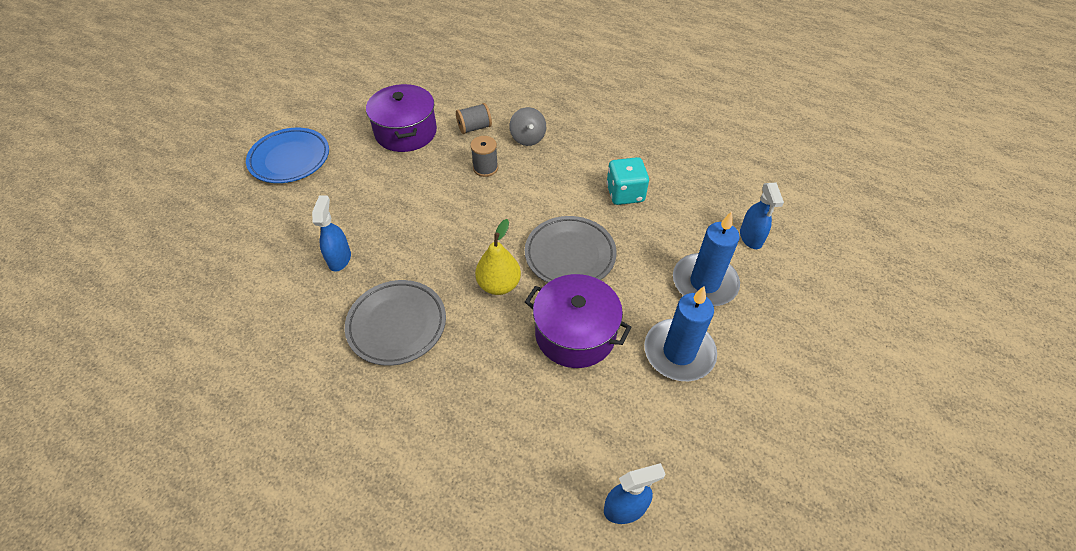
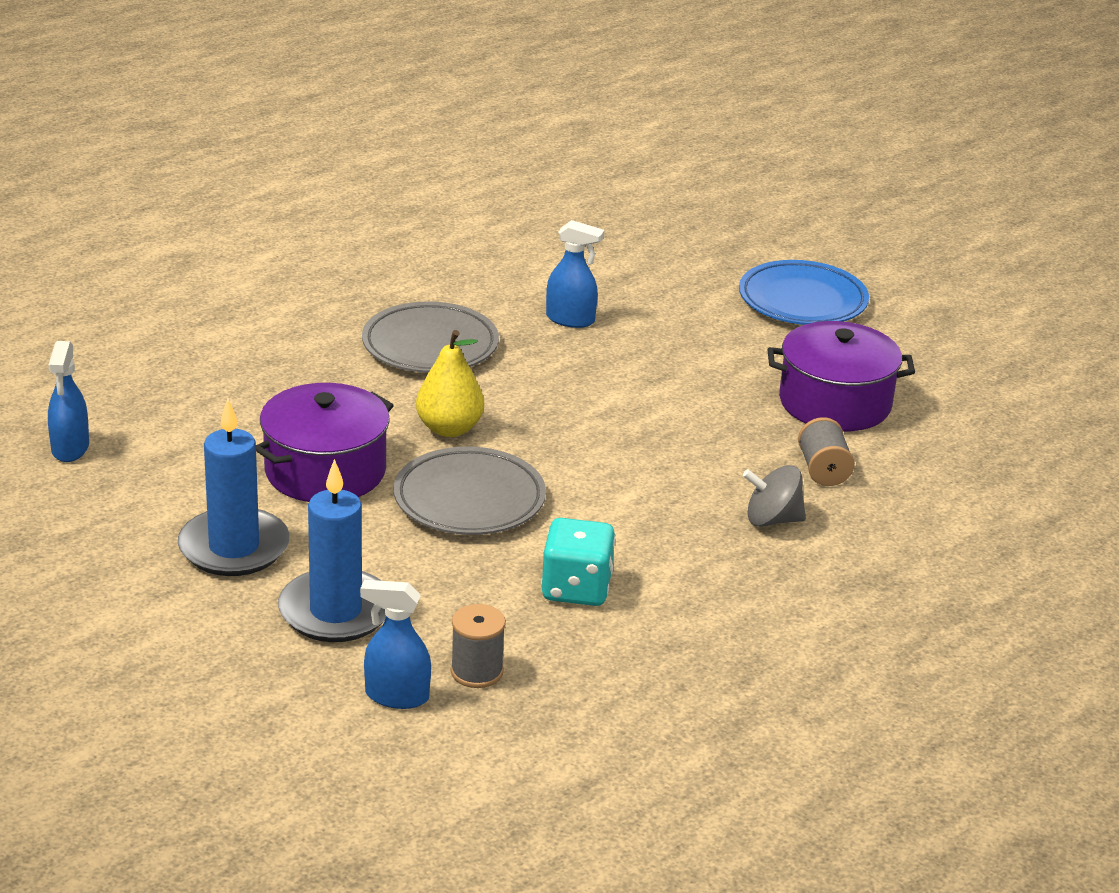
camera: 105 degrees right, 20 degrees down
(485, 168) = (708, 462): grey spool -> grey spool (477, 671)

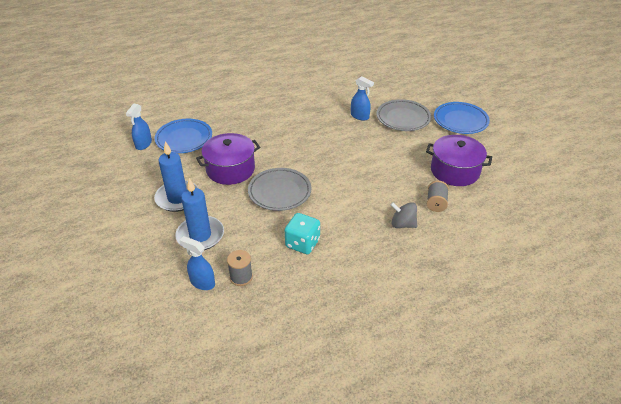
camera: 20 degrees right, 10 degrees up
(168, 423) = (184, 139): none -> blue plate
(430, 346) = (299, 120): grey plate -> grey plate (403, 118)
(449, 429) = (288, 158): yellow pear -> none

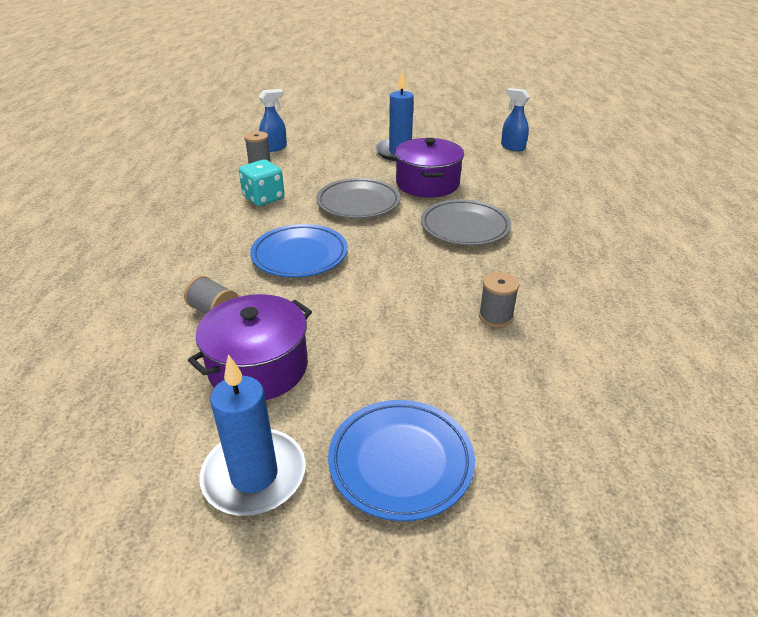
camera: 115 degrees right, 5 degrees down
(184, 139) = (511, 168): blue plate -> blue plate (300, 255)
(200, 235) = (333, 154): blue candle -> blue candle (254, 475)
(360, 116) = (495, 316): blue spray bottle -> grey spool
(402, 224) = (213, 268): grey spinning top -> none
(403, 118) = (460, 370): grey plate -> grey plate (464, 227)

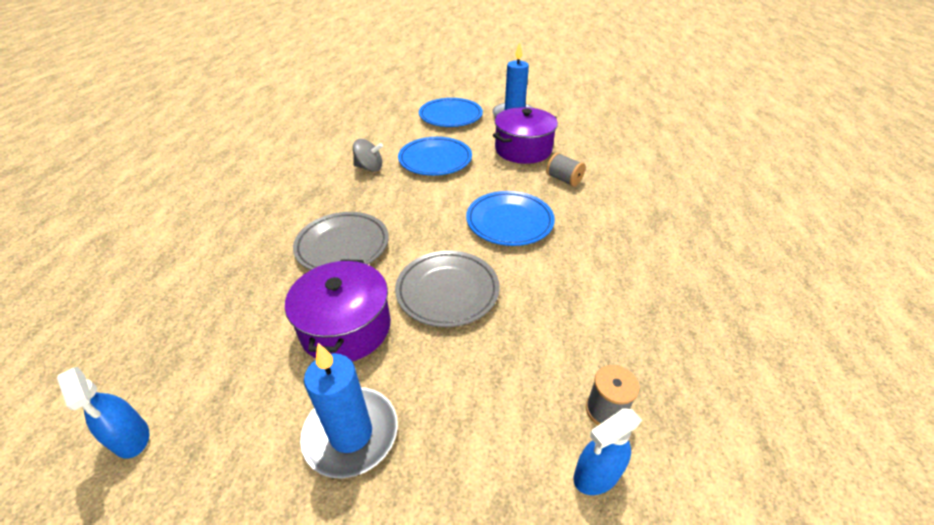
camera: 175 degrees left, 5 degrees up
(263, 198) = (568, 309): turquoise dice -> none
(403, 336) = (435, 160): none -> blue plate
(495, 316) = (369, 168): grey spool -> grey spinning top

